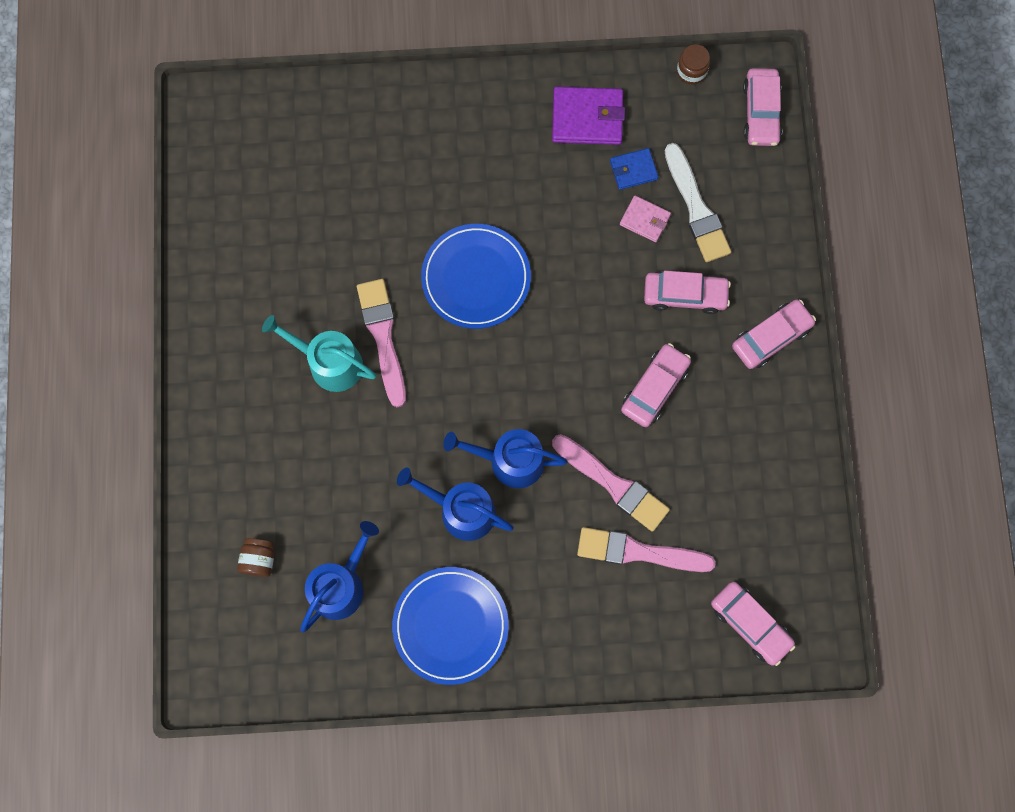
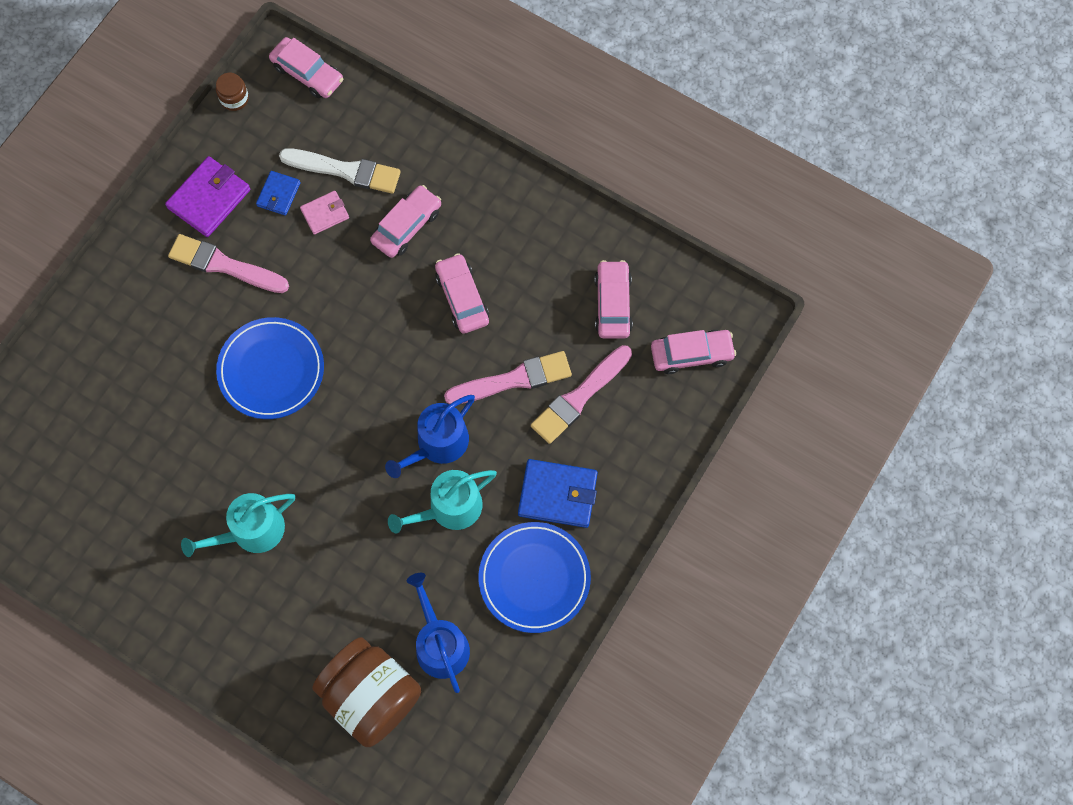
camera: 55 degrees left, 5 degrees down
(259, 559) = (371, 696): brown jar -> brown jar, size x2.39
(383, 337) = (263, 474): pink brush -> pink brush (224, 265)
(461, 510) = (449, 508): blue watering can -> turquoise watering can
(537, 594) = (557, 494): none -> blue wallet
(771, 337) = (487, 188): pink car -> pink car (613, 304)

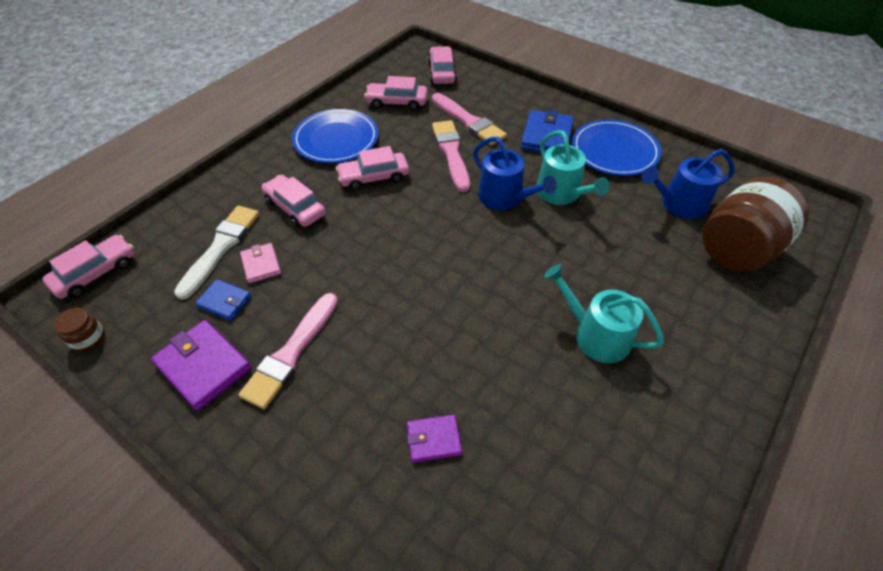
camera: 85 degrees left, 20 degrees down
(145, 392) = (433, 439): none -> purple wallet
(251, 531) = (596, 335): turquoise watering can -> turquoise watering can turned 150 degrees clockwise
(271, 370) = (421, 313): blue plate -> blue plate (336, 139)

